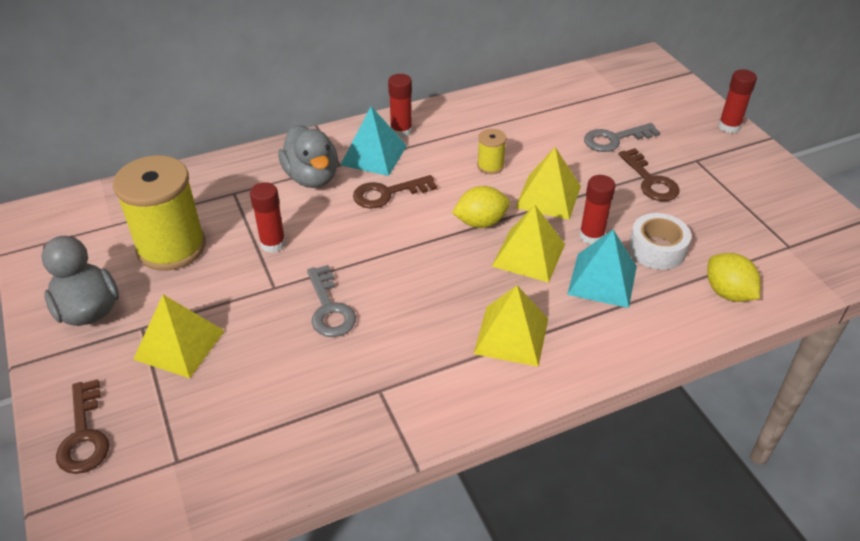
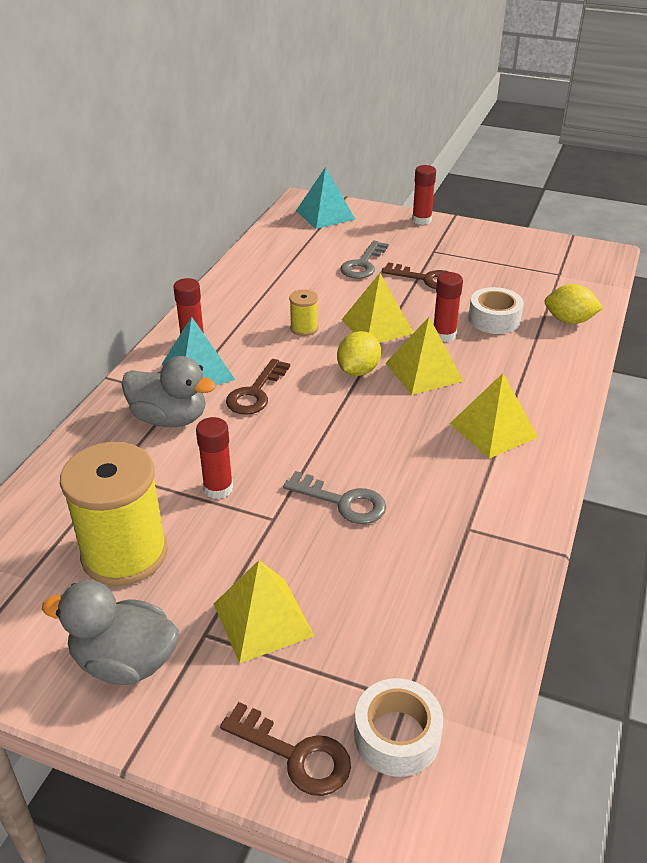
camera: 45 degrees left, 5 degrees down
(142, 476) = (397, 736): none -> white tape
(602, 280) = (492, 358): turquoise pyramid -> turquoise pyramid (325, 215)

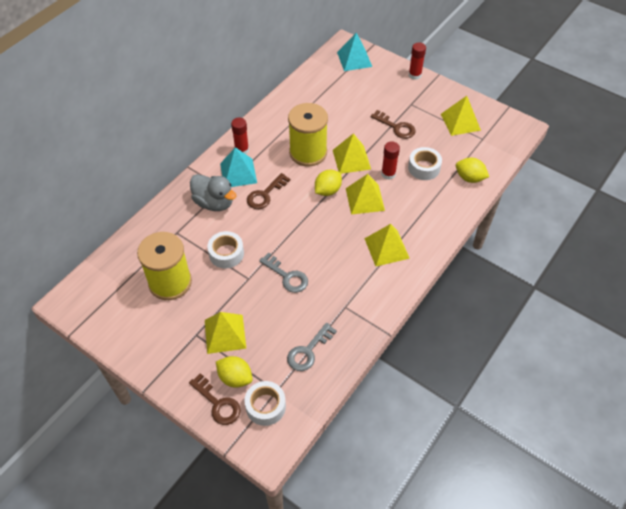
camera: 15 degrees right, 15 degrees up
(125, 661) = (156, 340): grey duck -> none
(218, 488) = (226, 254): red glue stick -> white tape
(304, 328) = (308, 152): yellow spool -> yellow spool, size x2.25
(313, 695) = (235, 378): none -> yellow lemon
(363, 264) = (362, 107): grey key -> grey key (308, 351)
(516, 260) = (460, 122): none -> yellow pyramid

